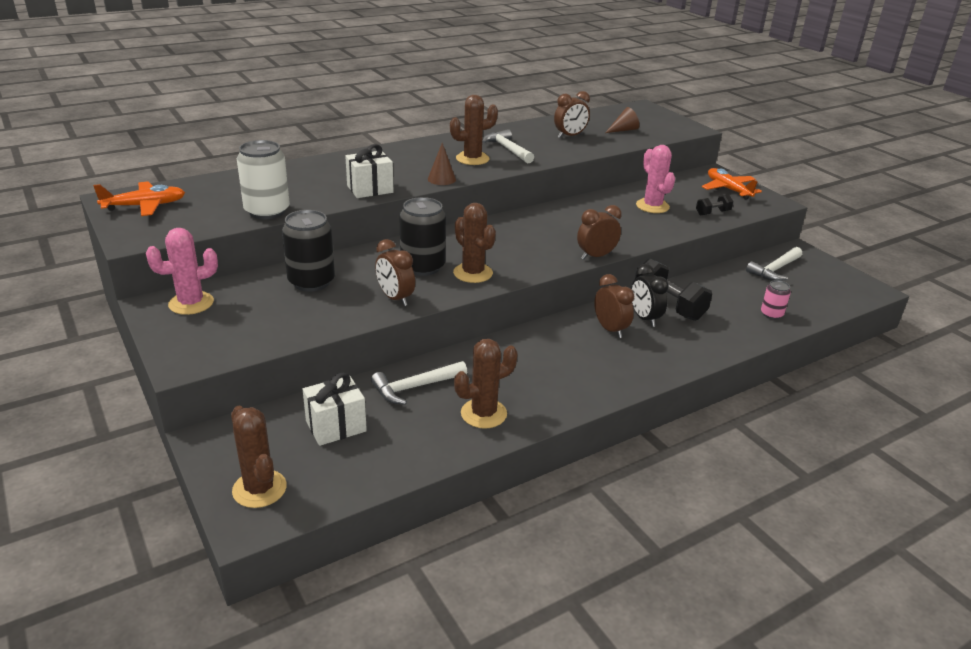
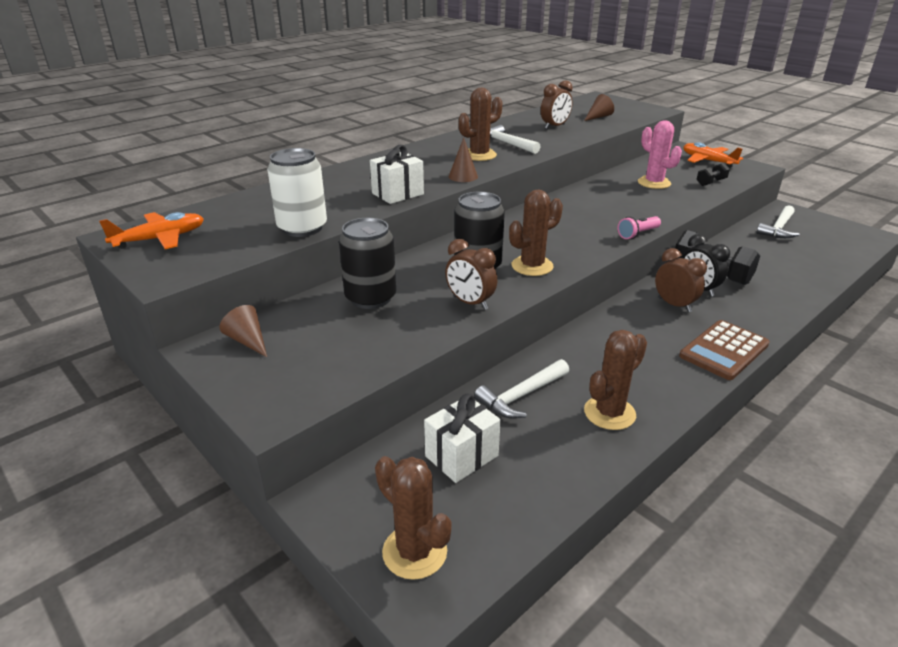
camera: 10 degrees left, 0 degrees up
(191, 303) = (248, 341): pink cactus -> brown cone
(473, 273) = (532, 266): brown cactus -> brown cactus turned 75 degrees counterclockwise
(596, 256) = (638, 234): brown clock -> pink flashlight
(627, 377) = (724, 350): none -> brown calculator
(771, 314) = (806, 269): pink can -> none

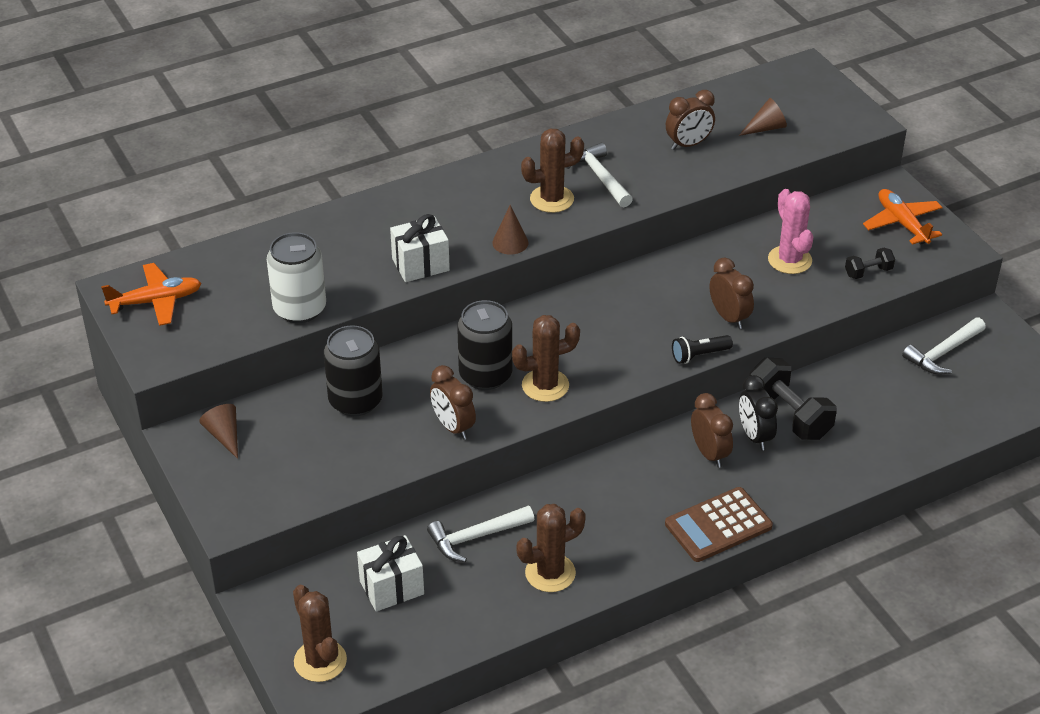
camera: 15 degrees right, 10 degrees up
(638, 234) = (699, 355): pink flashlight -> black flashlight
(640, 213) = (729, 317): none -> brown clock

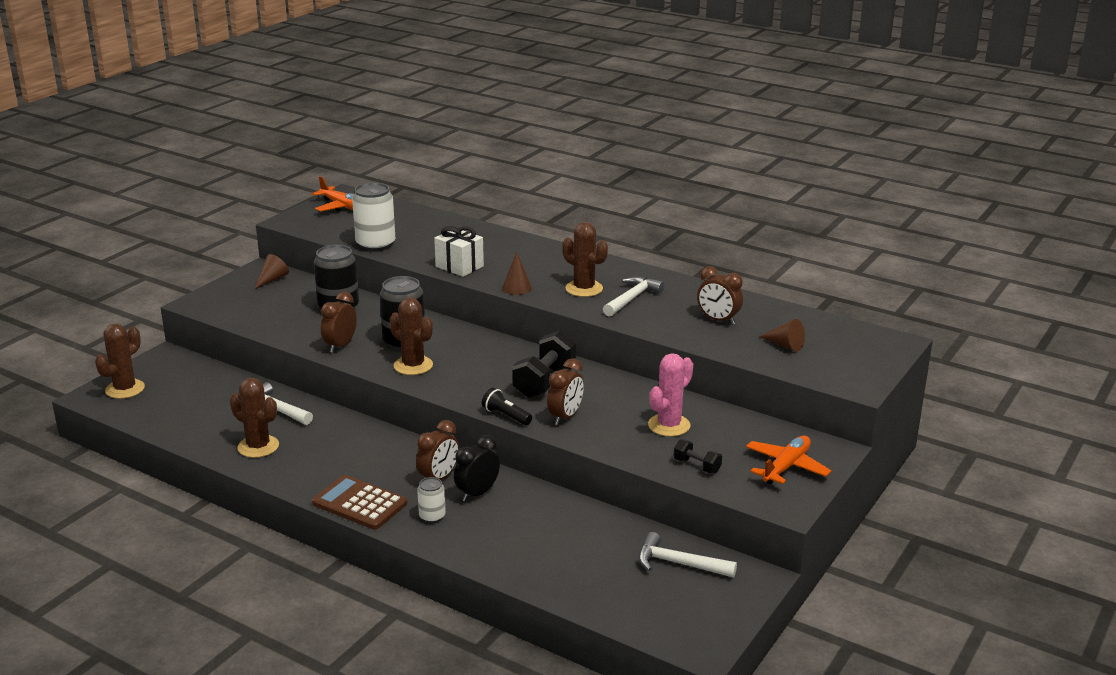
camera: 60 degrees right, 15 degrees down
(391, 587) = (206, 393): white gift -> none
(774, 481) = (432, 516): none -> white can
(789, 415) = (518, 503): black dumbbell -> black dumbbell (544, 381)

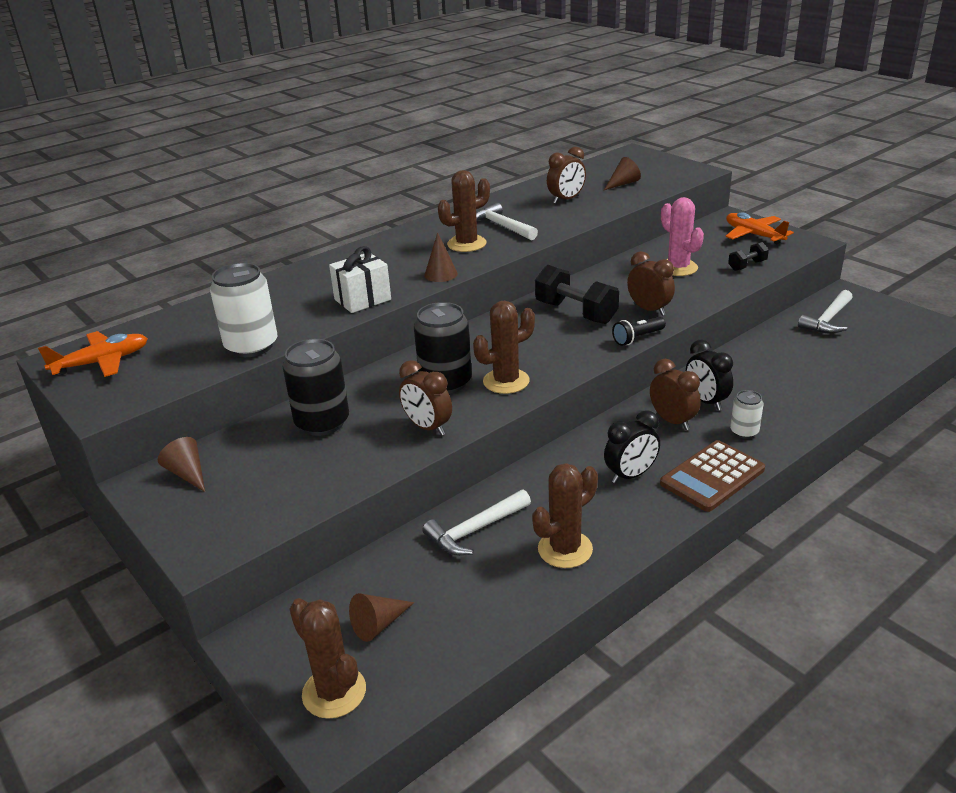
camera: 70 degrees left, 5 degrees up
(179, 392) = (378, 624): none -> brown cone
(353, 465) = (630, 475): none -> black clock

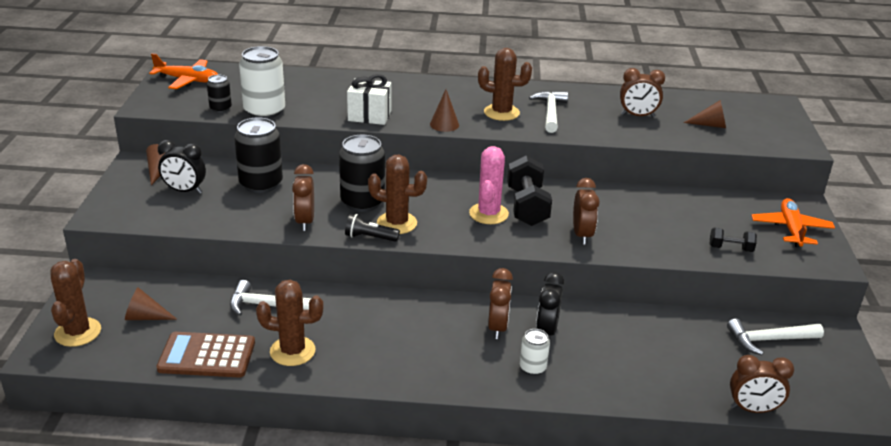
camera: 40 degrees right, 0 degrees up
(197, 367) = (220, 108): none -> black can
(630, 475) = (406, 340): black clock -> black clock (185, 191)
(637, 338) = (533, 248): black flashlight -> black flashlight (370, 237)
(678, 268) = (669, 219): pink cactus -> pink cactus (488, 214)
(712, 476) = (454, 377): brown calculator -> brown calculator (207, 356)
(896, 367) = (752, 409): none -> brown clock

